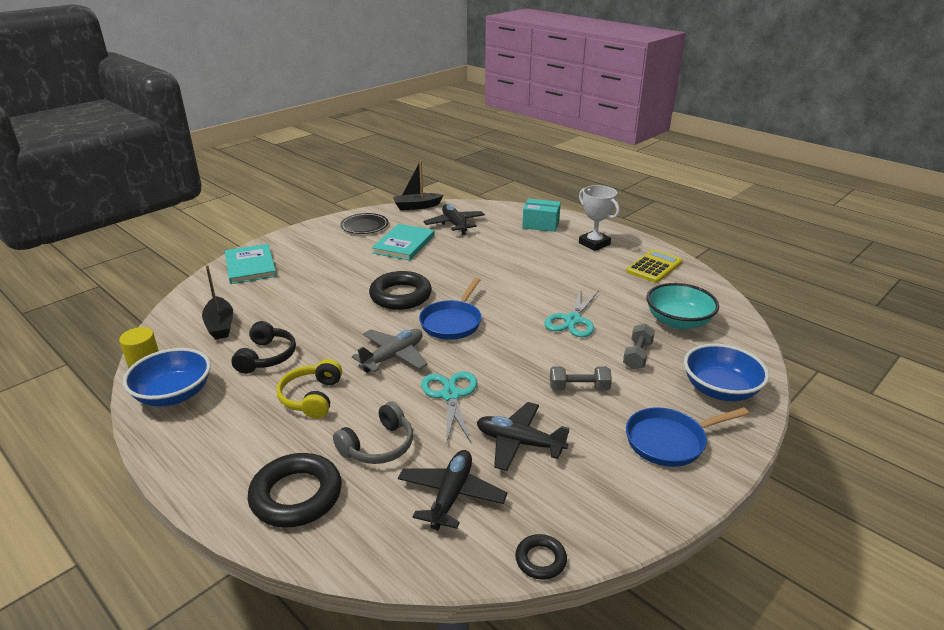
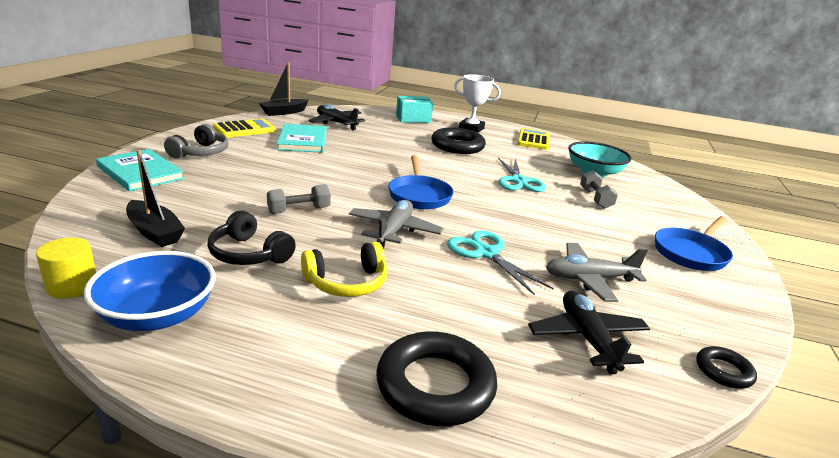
camera: 30 degrees left, 5 degrees down
(266, 357) = (249, 253): black headphones -> black headphones turned 150 degrees clockwise
(312, 397) = (347, 282): yellow headphones -> yellow headphones turned 90 degrees counterclockwise
(364, 226) = (245, 129): black plate -> yellow calculator
(378, 446) = (468, 312): grey headphones -> grey headphones (200, 152)
(400, 295) = (345, 180): black ring -> black ring (457, 146)
(519, 443) = (589, 279): black plane -> grey plane
(579, 388) = (583, 228): grey dumbbell -> grey dumbbell (299, 210)
(720, 390) = (677, 212): blue bowl -> none

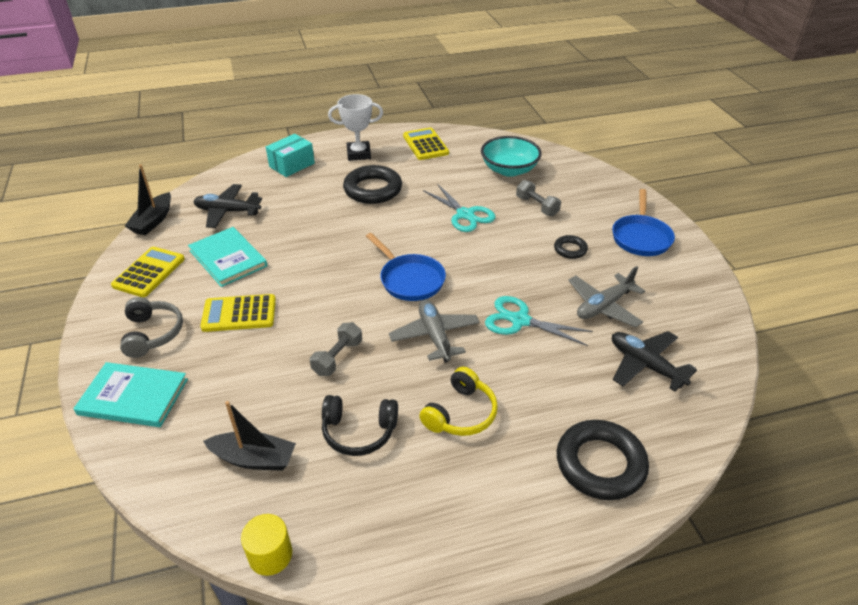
camera: 30 degrees left, 15 degrees up
(157, 315) = (372, 534): blue bowl -> none
(267, 165) = (239, 314): none -> yellow calculator
(723, 371) = (729, 344): black ring -> black ring (570, 249)

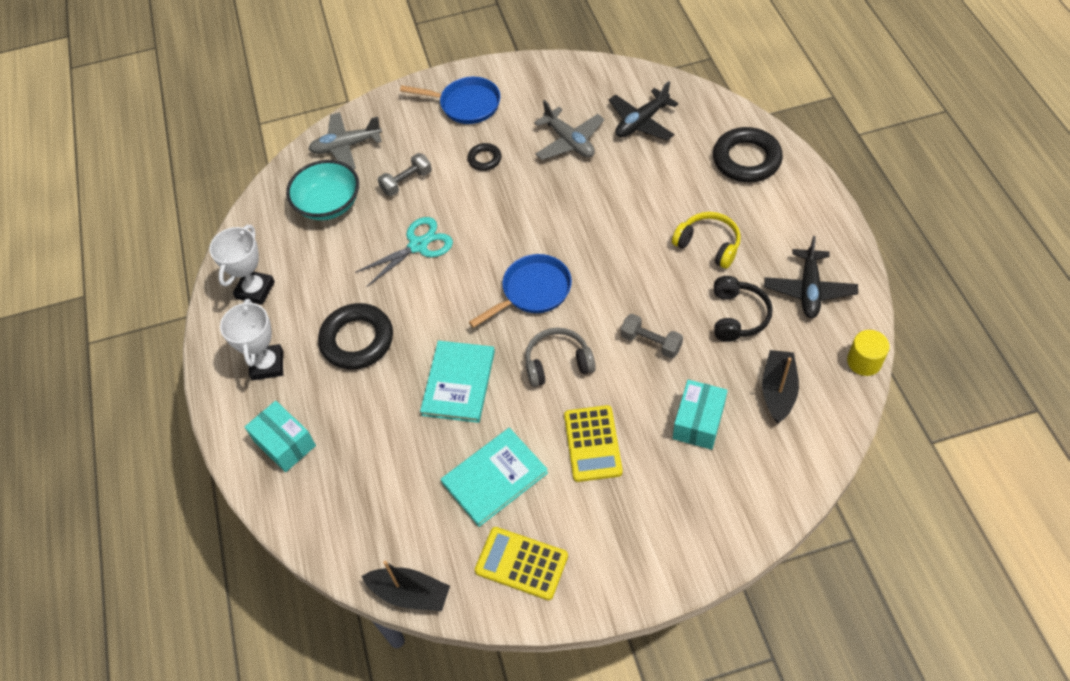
camera: 85 degrees left, 15 degrees up
(133, 397) = (721, 515): turquoise book -> turquoise book (459, 383)
(152, 334) = (629, 525): grey headphones -> grey headphones (558, 363)
(227, 212) = (394, 502): black plane -> black plane (809, 290)
(237, 388) = (698, 422): none -> turquoise box
(425, 145) = (255, 290): yellow calculator -> white trophy
(435, 336) = (616, 266): grey plane -> grey plane (346, 146)
(520, 320) = (591, 202): turquoise scissors -> none

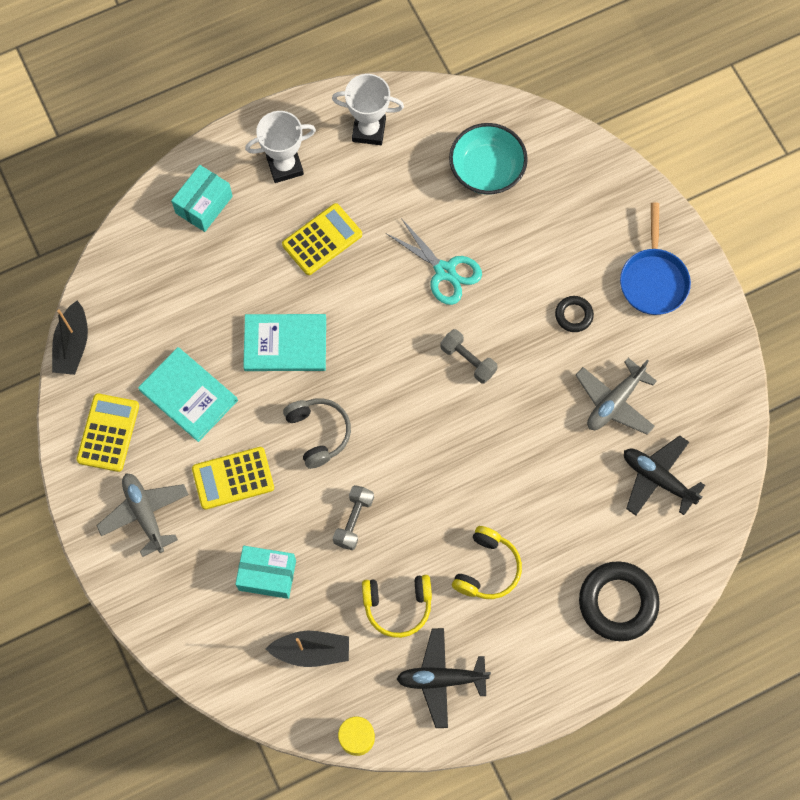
camera: 75 degrees right, 15 degrees up
(346, 146) = (569, 167): grey plane -> grey plane (145, 514)
(357, 340) = (322, 240): black ring -> yellow calculator
(406, 182) = (529, 241): grey dumbbell -> grey dumbbell (468, 360)
(533, 291) = (402, 395): blue pan -> none
(737, 316) = (397, 605): black headphones -> yellow headphones

